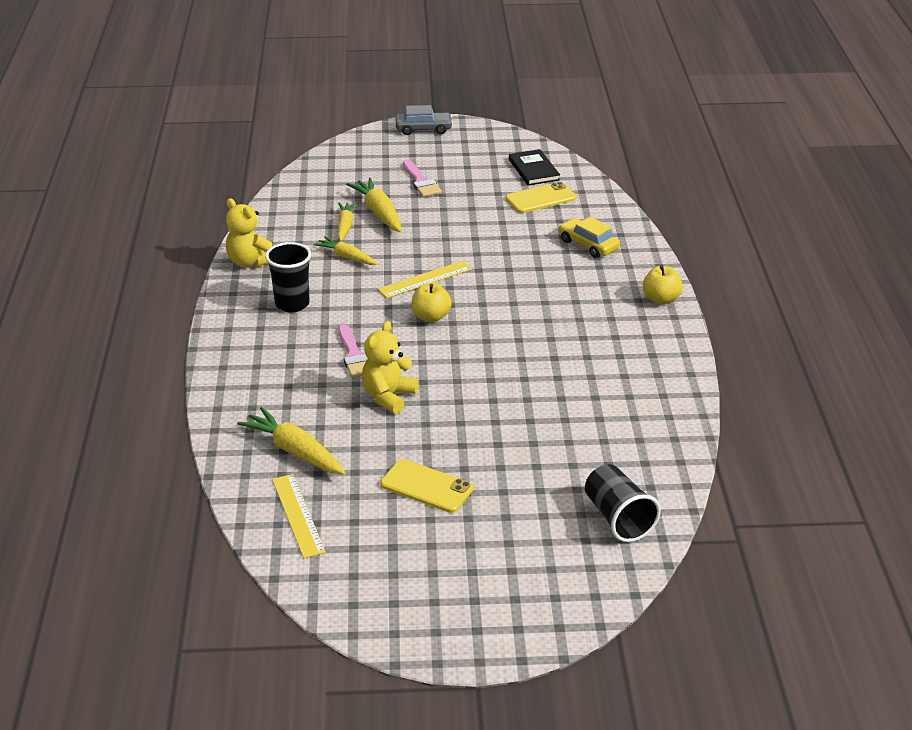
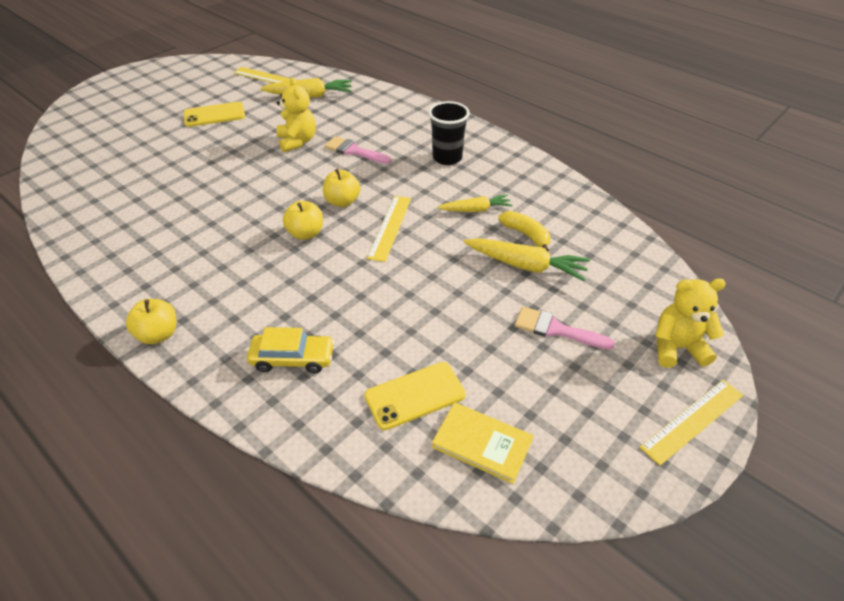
camera: 135 degrees right, 10 degrees up
(250, 262) = (528, 167): yellow teddy bear -> yellow teddy bear (677, 347)
(345, 226) = (526, 235): yellow carrot -> yellow banana
(423, 129) = (692, 420): grey car -> yellow ruler
(491, 309) = (305, 233): none -> yellow apple
(533, 170) = (482, 444): black book -> yellow book
(540, 198) = (415, 395): yellow phone -> yellow phone turned 45 degrees clockwise
(618, 518) = (78, 152): black cup -> none

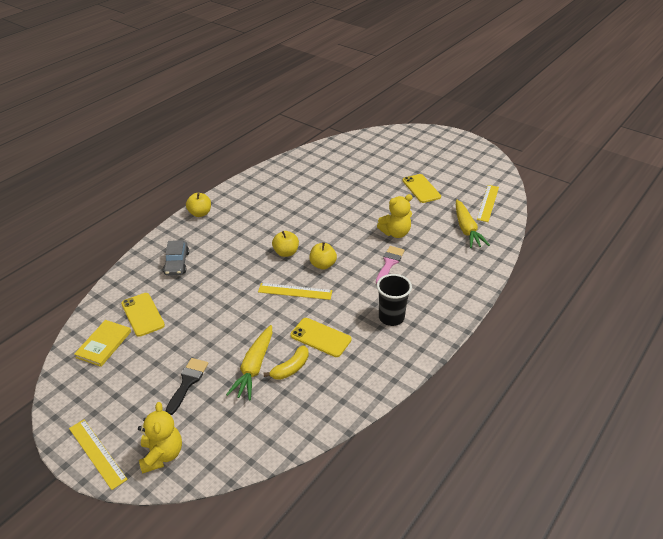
camera: 85 degrees right, 5 degrees down
(293, 358) = (177, 263): yellow car -> grey car
(475, 209) = (320, 337): yellow carrot -> yellow phone
(556, 329) = (187, 382): pink brush -> black brush

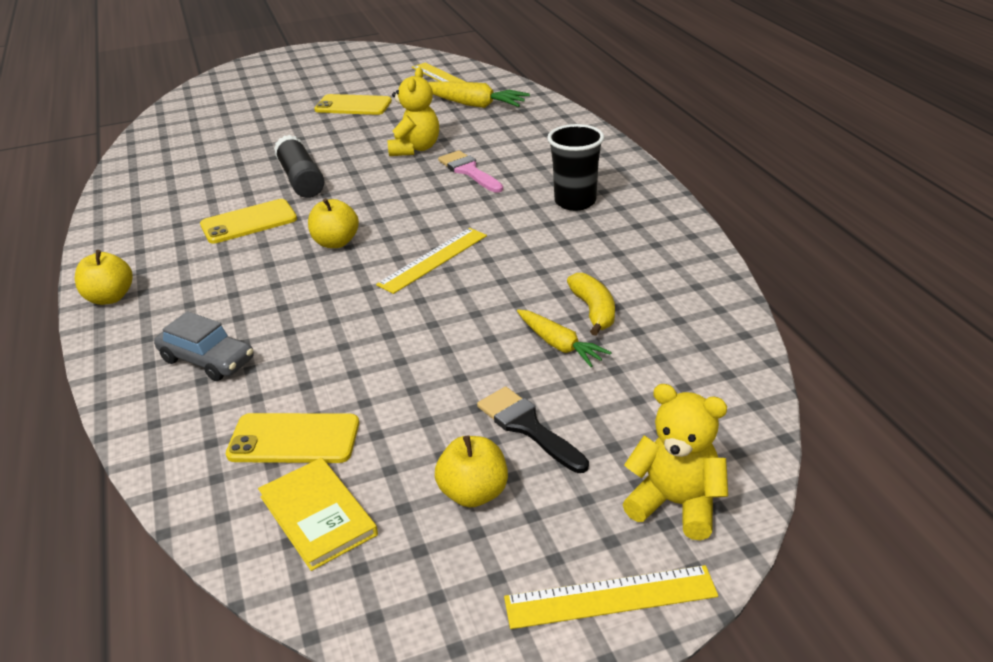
camera: 55 degrees left, 5 degrees down
(254, 367) = (559, 345): yellow carrot -> yellow carrot, size x0.65
(320, 337) = (555, 267): yellow phone -> yellow phone (249, 222)
(323, 265) = (405, 220): yellow apple -> yellow apple (473, 493)
(331, 212) = (301, 179): none -> black glue stick

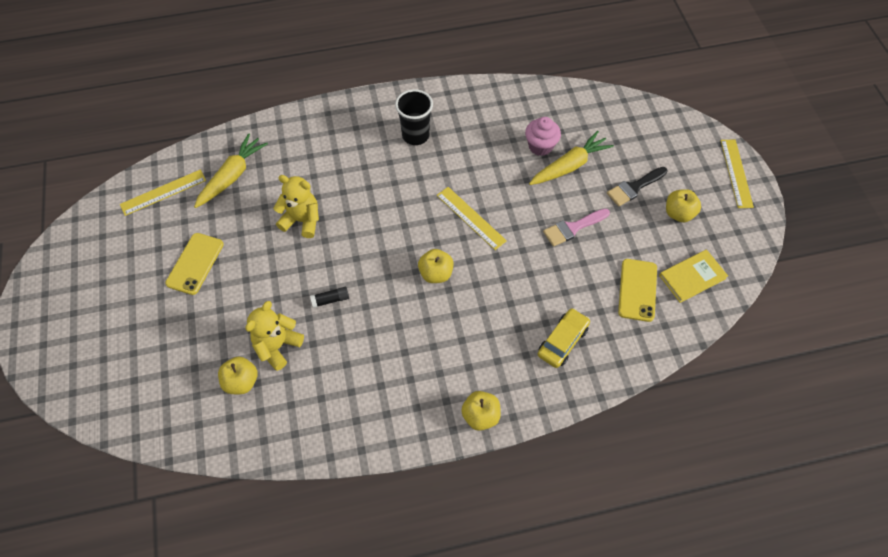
camera: 85 degrees left, 25 degrees up
(205, 148) = (241, 381): none -> yellow apple
(207, 360) = (562, 341): grey car -> yellow car
(249, 222) = (391, 332): yellow phone -> none
(301, 179) = (330, 300): black glue stick -> black glue stick, size x0.52
(469, 171) = (352, 189): pink brush -> pink brush (572, 228)
(559, 345) = (569, 166): yellow carrot -> yellow carrot, size x1.54
(593, 311) = (540, 146): yellow banana -> pink cupcake
(676, 504) = (686, 142): yellow teddy bear -> yellow teddy bear (277, 346)

